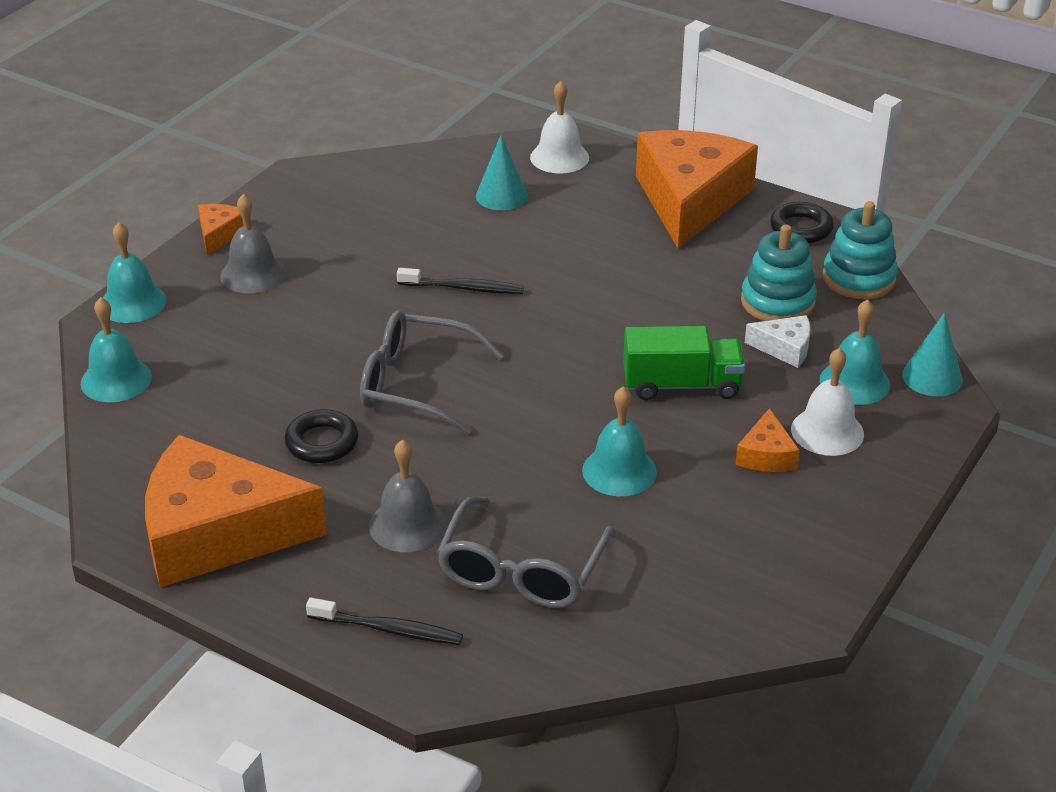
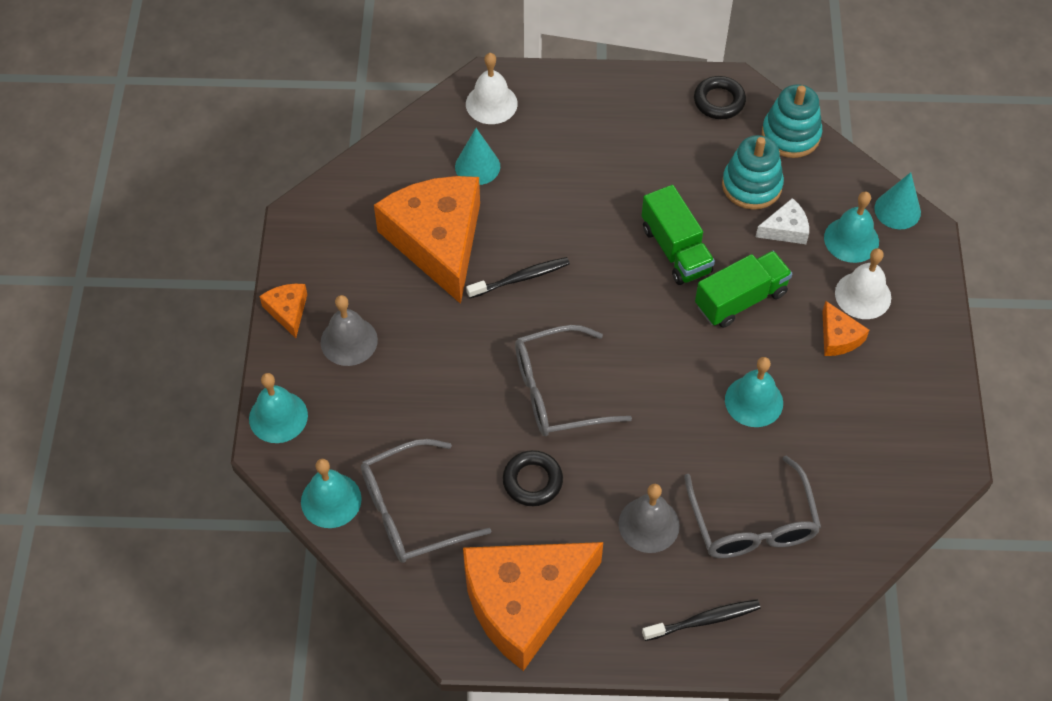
camera: 30 degrees left, 20 degrees up
(181, 418) = (411, 511): none -> grey glasses
(646, 322) = (675, 250): none -> green truck
(690, 200) = (621, 107): orange cheese -> orange cheese (438, 241)

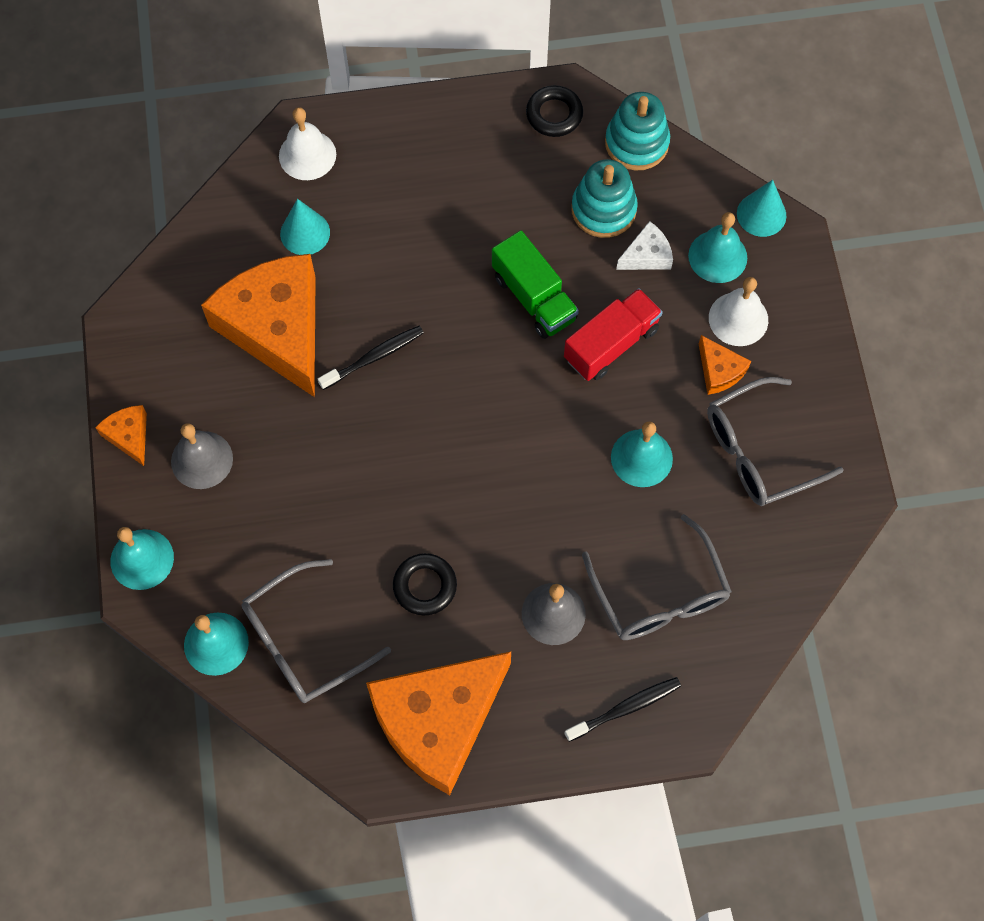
camera: 10 degrees left, 10 degrees up
(557, 391) = (434, 481): grey glasses -> grey glasses (758, 452)
(741, 299) = (611, 344): green truck -> red truck

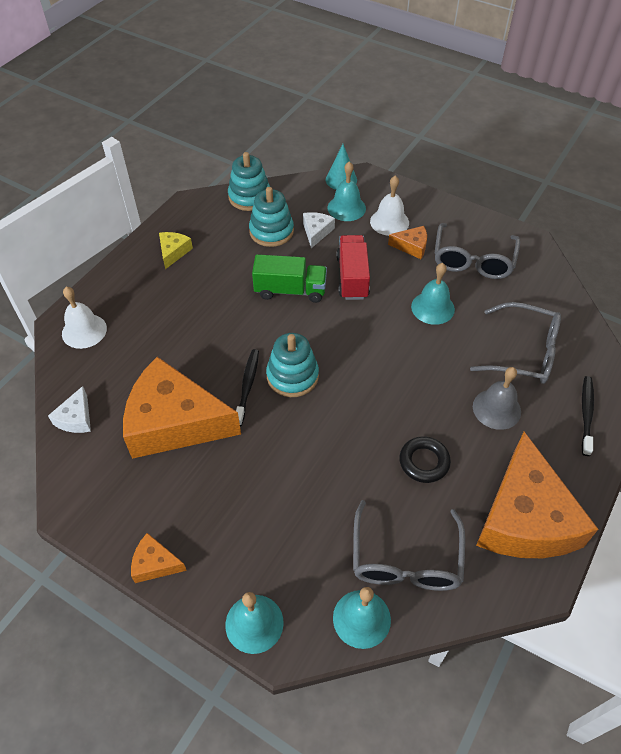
camera: 50 degrees left, 15 degrees down
(202, 460) = (218, 529): grey bell -> none
(208, 241) = (76, 418): none -> white cheese
(305, 233) = (130, 365): turquoise cone -> none
(422, 389) = (292, 376): none -> turquoise stacking toy
(481, 141) = (173, 252): none -> yellow cheese
(554, 114) = (195, 215): black ring -> none

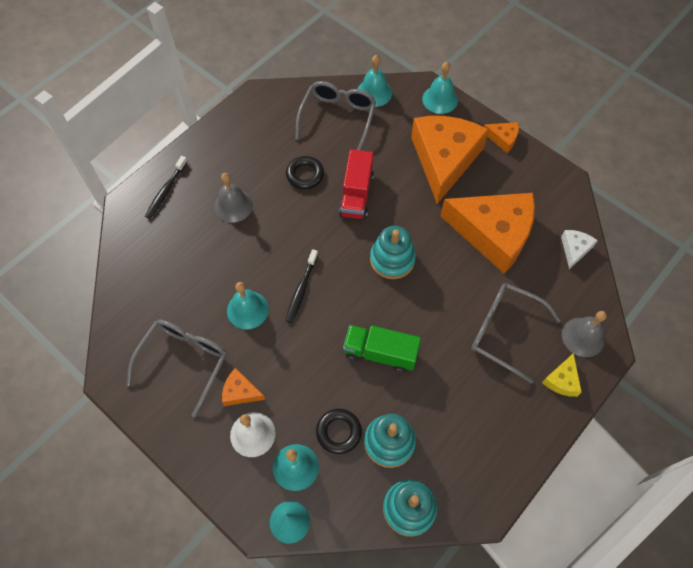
camera: 170 degrees left, 10 degrees up
(84, 331) = (583, 337): white bell -> grey bell
(173, 252) = (500, 428): yellow cheese -> yellow cheese (562, 380)
(247, 386) = (432, 256): black toothbrush -> black toothbrush (301, 289)
(316, 232) = (338, 432): white cheese -> black ring
(352, 277) = (314, 360): red truck -> red truck (356, 195)
(524, 352) = (186, 250): grey glasses -> grey glasses (504, 331)
(524, 518) = (250, 130): orange cheese -> orange cheese (444, 160)

